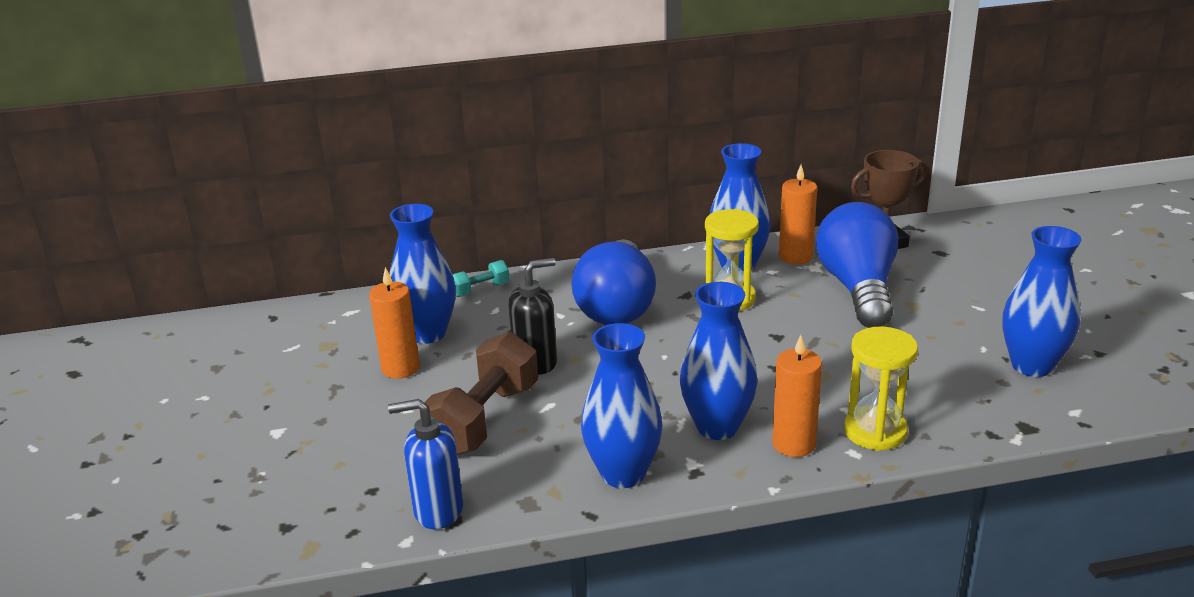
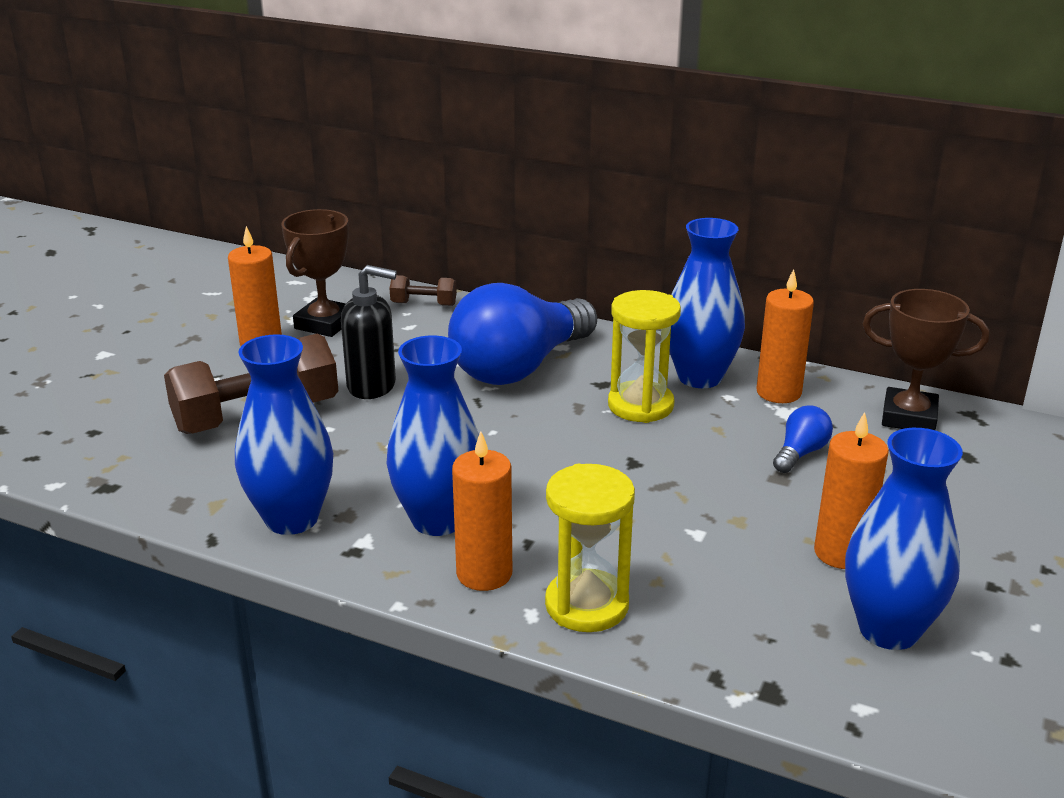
camera: 35 degrees right, 0 degrees up
(427, 333) = (324, 324): blue vase -> brown trophy
(438, 510) = (110, 472): blue soap dispenser -> none
(481, 290) = (424, 304): turquoise dumbbell -> brown dumbbell
(858, 289) = (800, 453): blue light bulb -> blue light bulb, size x0.42
(956, 336) = (841, 553): none -> orange candle

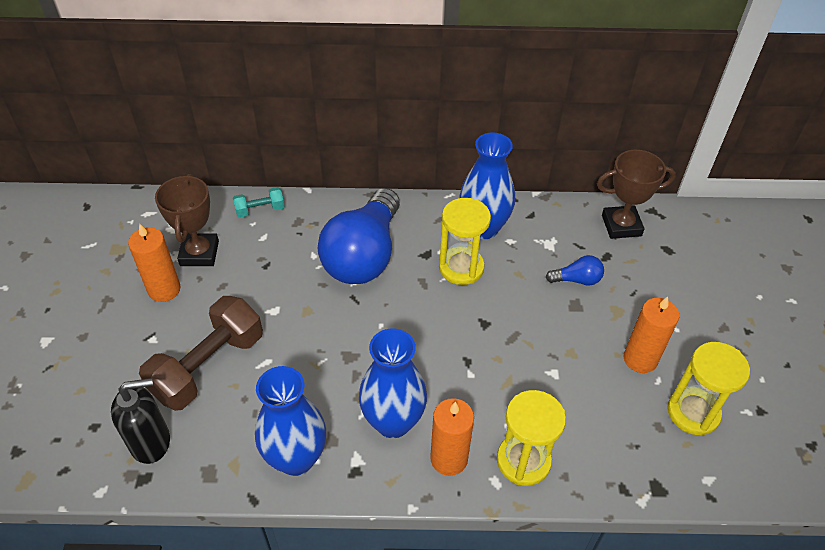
camera: 25 degrees left, 20 degrees up
(372, 386) = (273, 308): black soap dispenser -> black soap dispenser (151, 442)
(424, 304) = (260, 210): brown dumbbell -> turquoise dumbbell
(778, 392) = (537, 227): orange candle -> none
(800, 453) = (577, 280): blue light bulb -> blue light bulb turned 75 degrees clockwise
(888, 629) = (693, 412): blue vase -> yellow hourglass

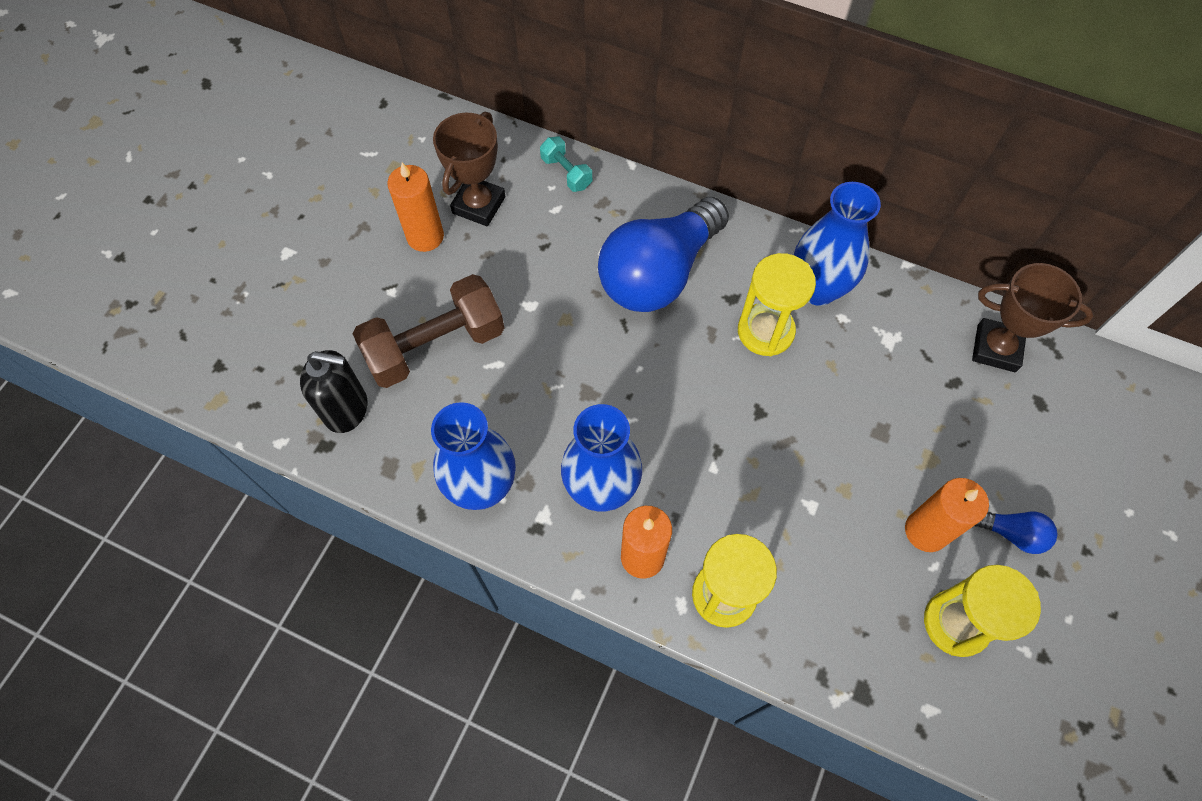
camera: 25 degrees right, 15 degrees up
(260, 210) = (566, 173): turquoise dumbbell -> turquoise dumbbell turned 45 degrees clockwise
(577, 280) = (900, 399): blue light bulb -> blue light bulb (1011, 533)

